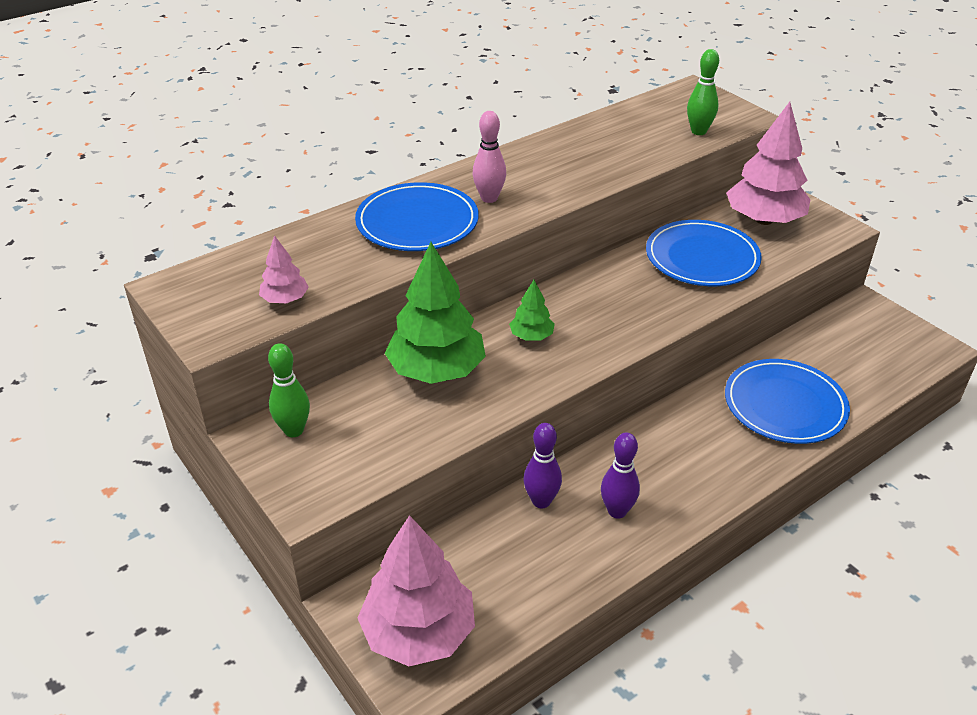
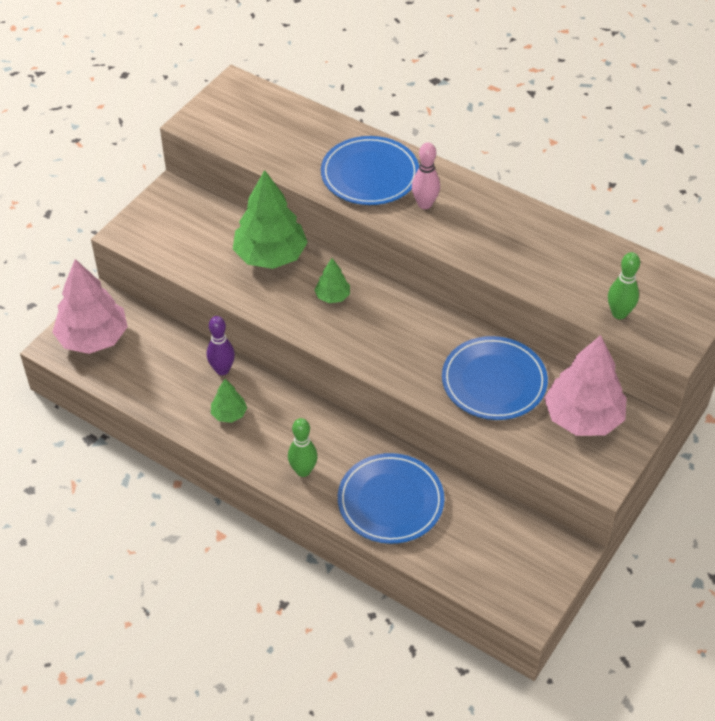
camera: 70 degrees right, 10 degrees up
(285, 299) = (246, 140): pink tree -> none
(294, 430) = (183, 206): green bowling pin -> green bowling pin (303, 471)
(617, 511) = (229, 414): purple bowling pin -> green tree

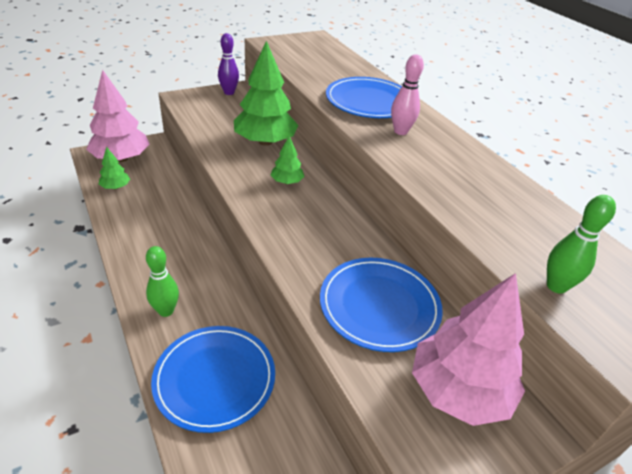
camera: 25 degrees right, 10 degrees down
(222, 370) = (182, 211): purple bowling pin -> purple bowling pin (229, 92)
(229, 414) = (155, 241): green tree -> green tree (116, 187)

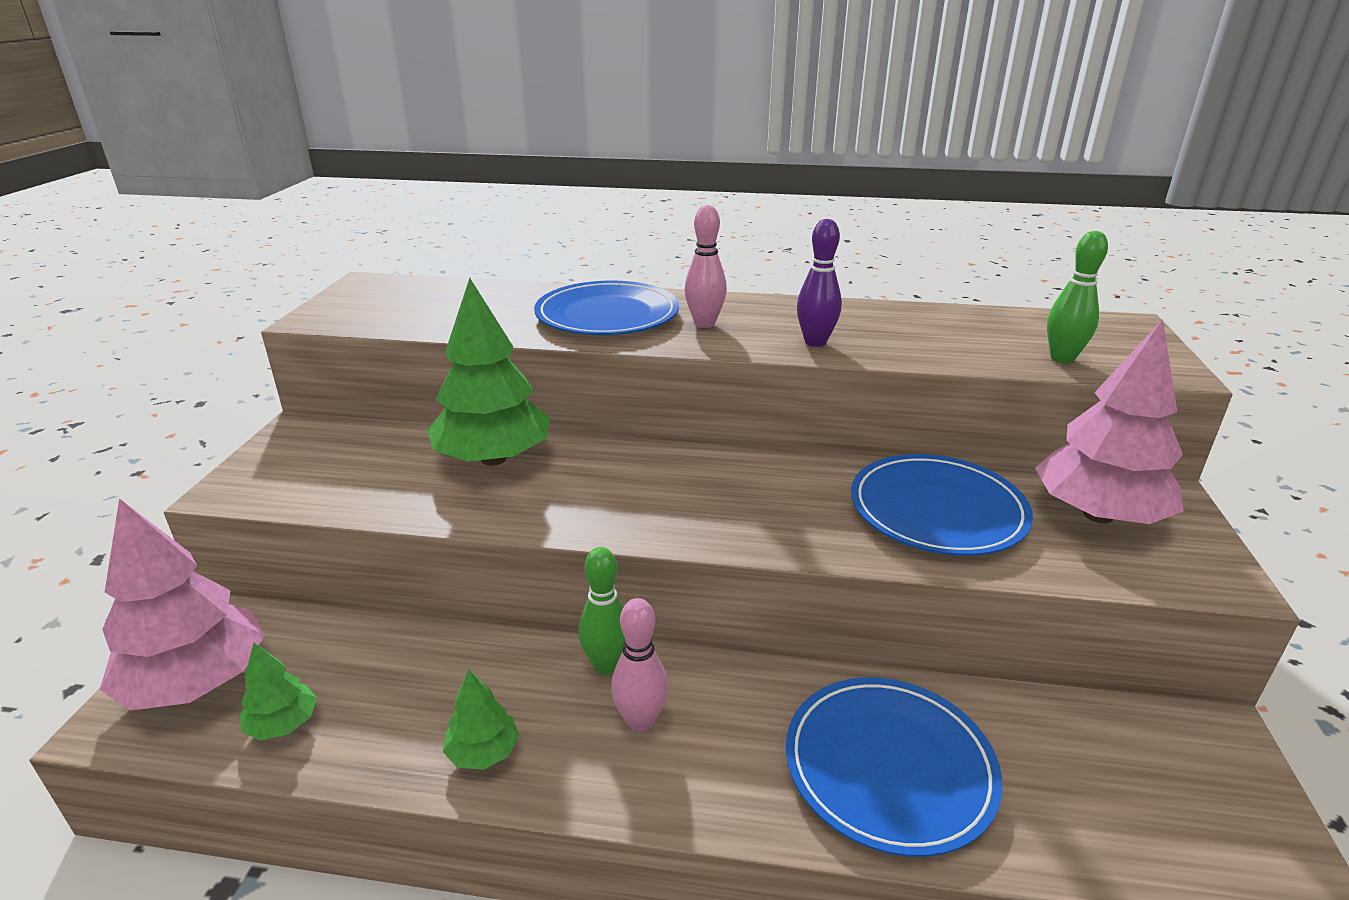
camera: 50 degrees left, 10 degrees down
(166, 311) = (703, 773): green bowling pin -> green bowling pin (606, 665)
(182, 278) = (640, 721): none -> pink bowling pin
(229, 92) = (298, 438): purple bowling pin -> purple bowling pin (815, 342)
(287, 182) = (620, 479): green tree -> green tree (483, 752)

